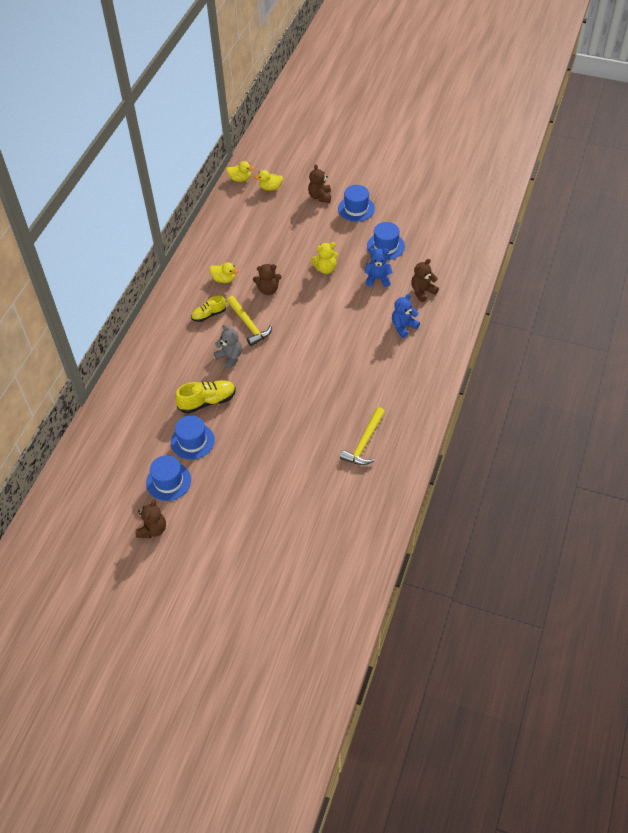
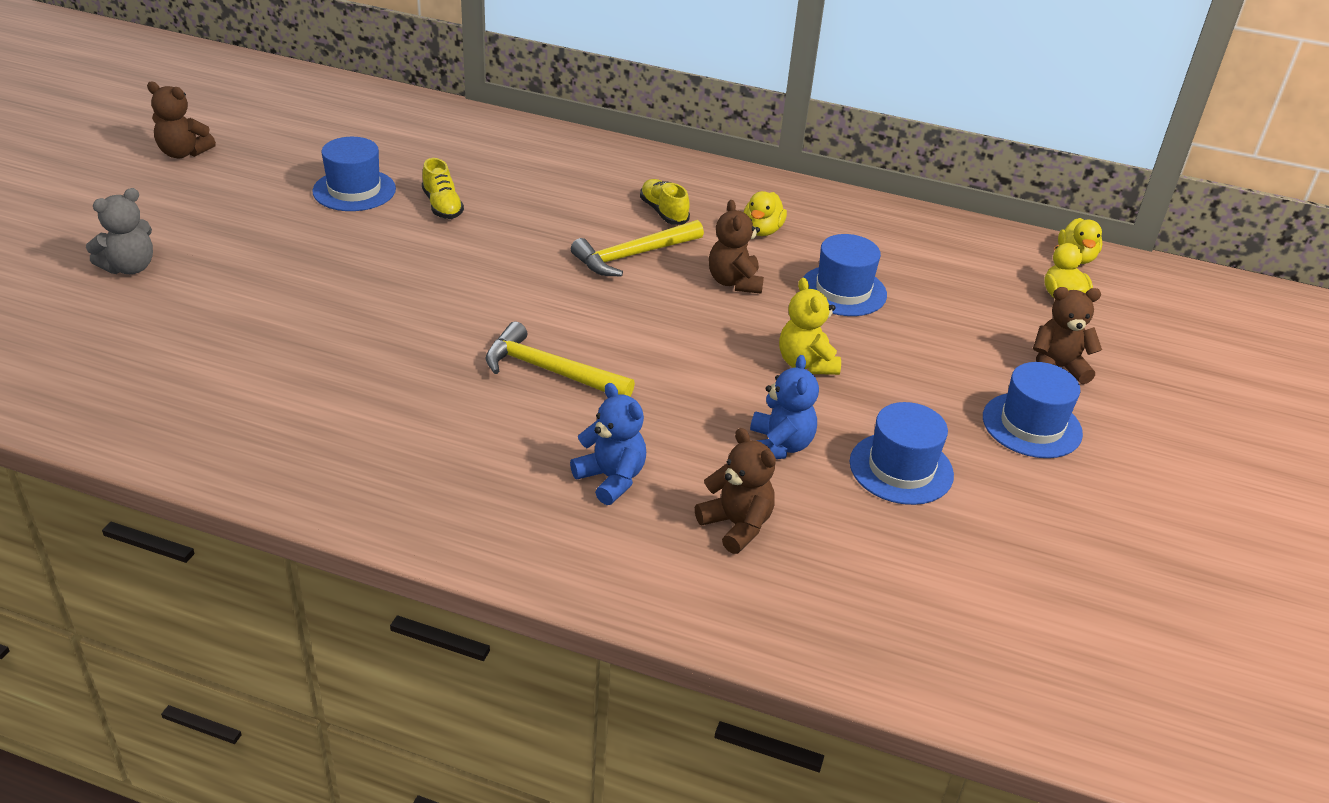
camera: 85 degrees right, 15 degrees down
(168, 481) = (275, 167): blue hat -> blue hat (843, 291)
(207, 401) = (442, 206): yellow shoe -> yellow shoe, size x0.66
(230, 357) = (548, 232): grey teddy bear -> grey teddy bear (130, 267)
(364, 443) = (267, 390): yellow hammer -> yellow hammer (550, 371)

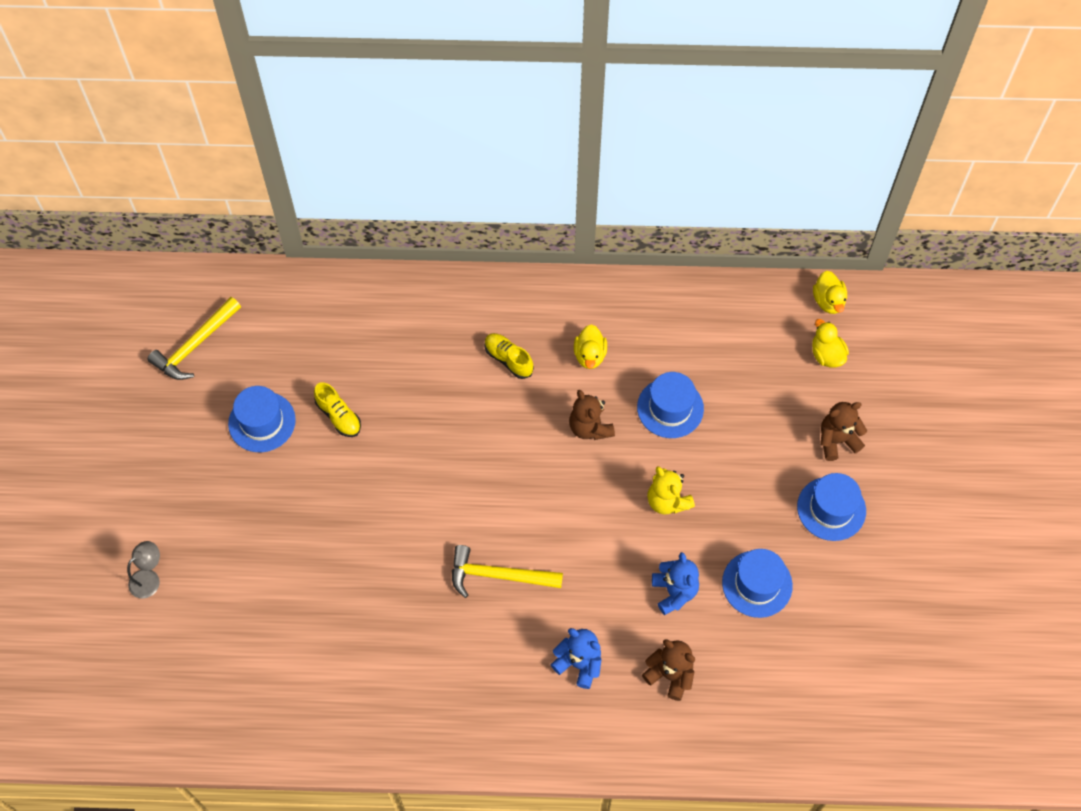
camera: 15 degrees left, 25 degrees up
(130, 267) = (149, 578): grey teddy bear -> grey lamp
(183, 153) = (102, 424): brown teddy bear -> none
(633, 255) = (506, 423): yellow hammer -> yellow hammer (195, 345)

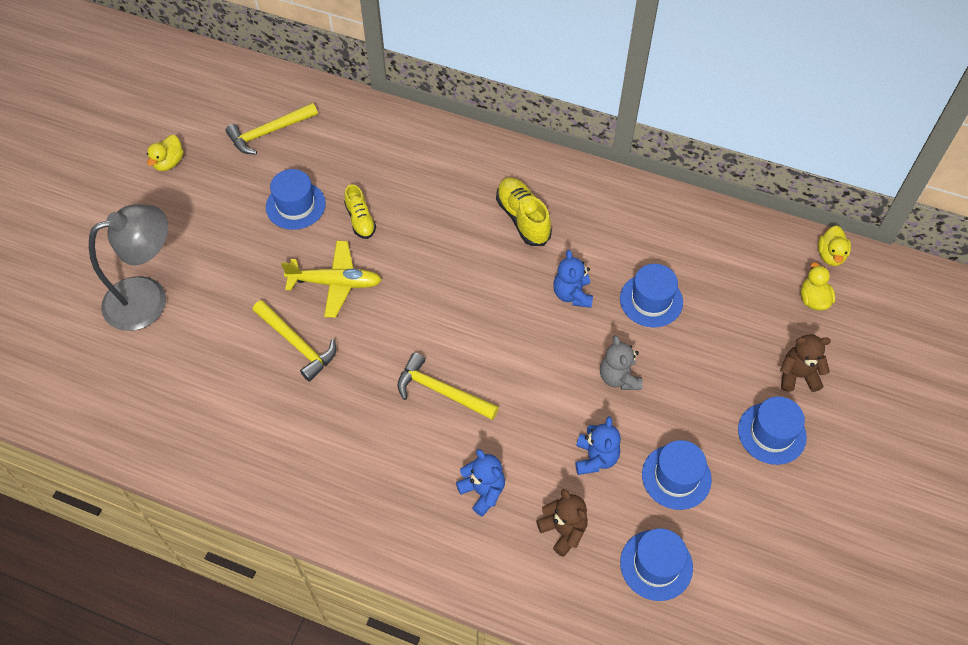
camera: 20 degrees right, 5 degrees down
(149, 578) = (148, 298): grey lamp -> grey lamp, size x2.28
(330, 575) = (297, 344): none -> yellow hammer
(342, 495) = (335, 283): none -> yellow plane
(508, 359) = (523, 218): yellow shoe -> yellow shoe, size x1.52
(590, 355) = (595, 236): yellow duck -> yellow duck (169, 162)
(590, 427) = (572, 294): brown teddy bear -> blue teddy bear
(667, 501) = (619, 377): yellow teddy bear -> grey teddy bear
(768, 677) = (656, 565): none -> blue hat

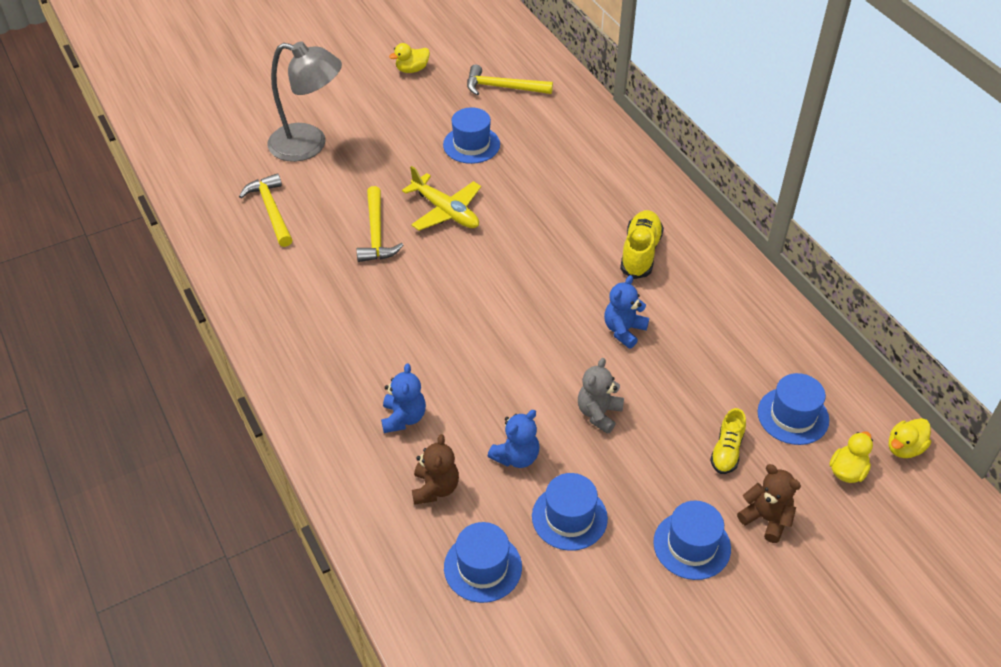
camera: 40 degrees right, 10 degrees down
(360, 220) = (509, 181): yellow shoe -> yellow shoe (727, 451)
(441, 391) = (446, 330): yellow hammer -> yellow hammer (271, 210)
(651, 300) = (689, 376): blue hat -> blue hat (793, 416)

